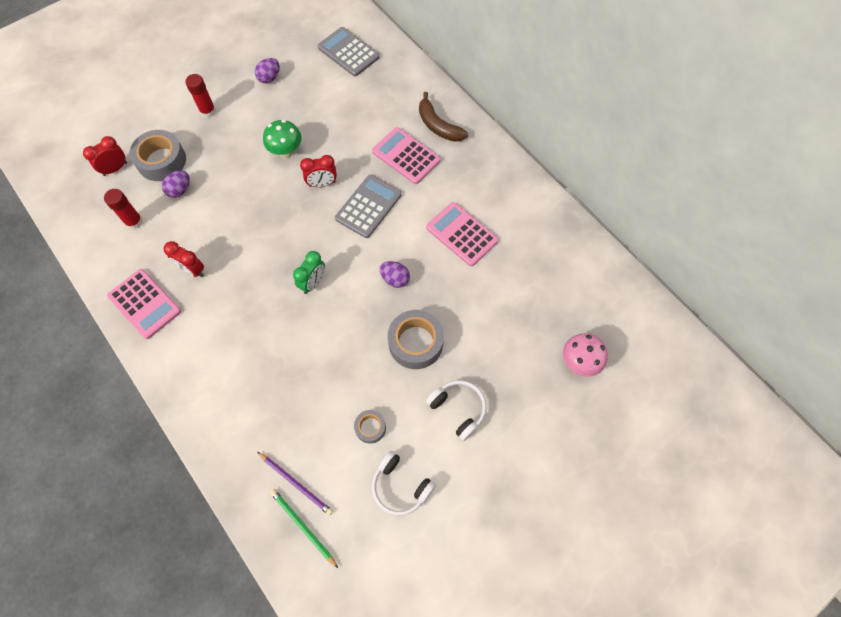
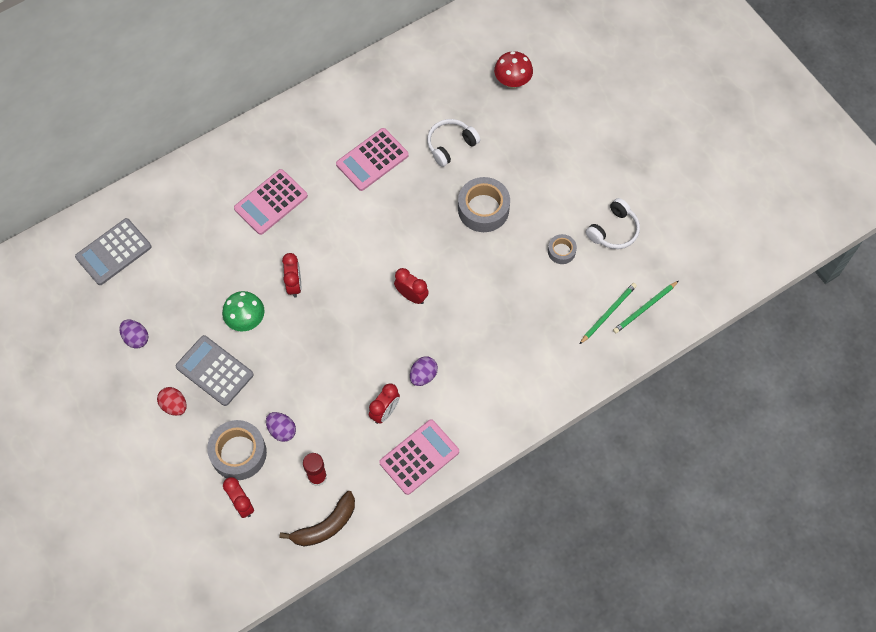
camera: 85 degrees left, 0 degrees up
(208, 111) = (174, 405): red glue stick -> red egg
(296, 483) = (608, 313): purple pencil -> green pencil
(313, 282) = (411, 296): green clock -> red clock
(368, 206) = (329, 241): grey calculator -> grey calculator (214, 371)
(395, 279) = (415, 222): purple egg -> purple egg (423, 375)
(438, 126) = (236, 169): brown banana -> brown banana (325, 525)
(458, 409) = (549, 180): white headphones -> white headphones (451, 145)
(579, 362) = (512, 82): pink mushroom -> red mushroom

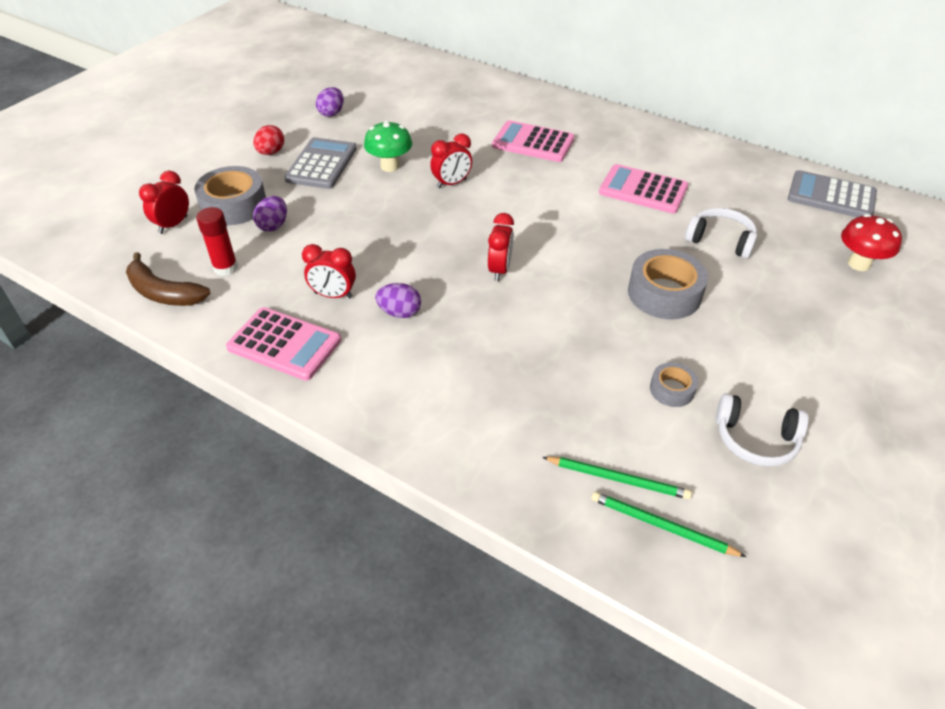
camera: 65 degrees right, 20 degrees down
(113, 252) = (411, 79): grey calculator -> grey calculator (831, 196)

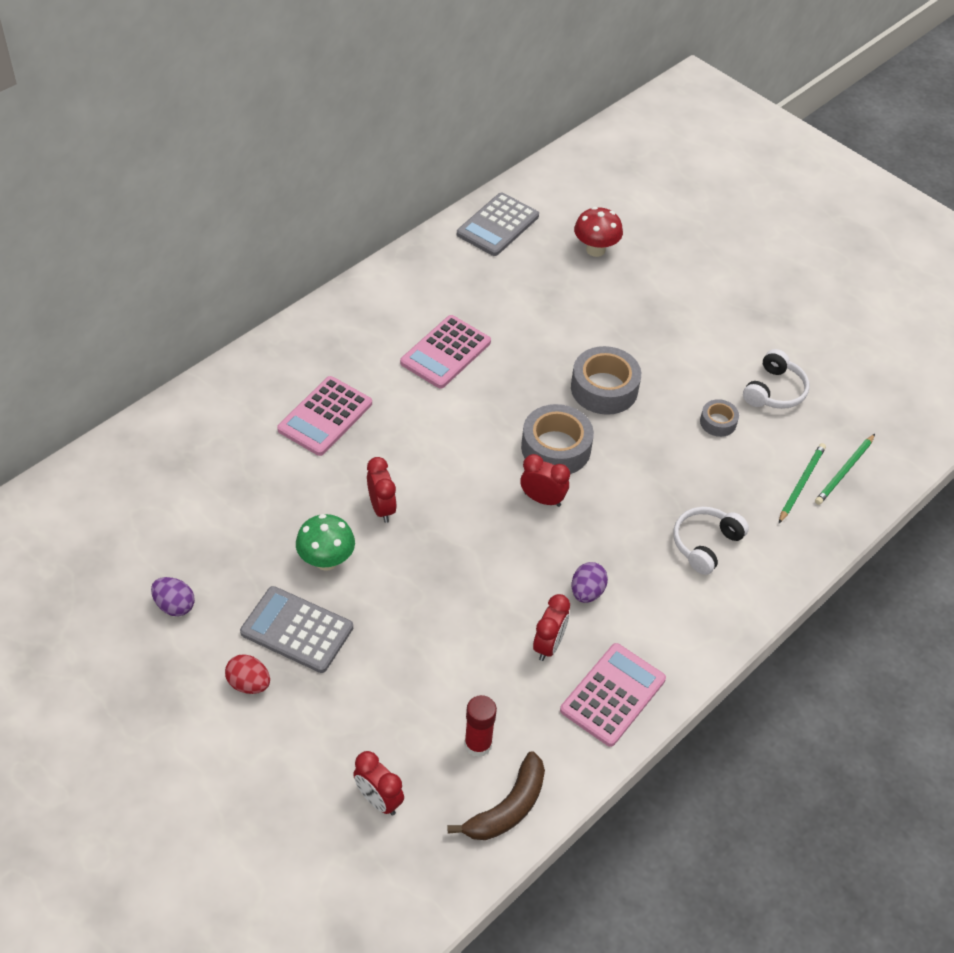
camera: 80 degrees left, 5 degrees up
(234, 205) = (357, 731): grey tape -> grey tape (556, 448)
(273, 225) = (411, 691): purple egg -> none
(720, 240) = (541, 324): white headphones -> white headphones (705, 544)

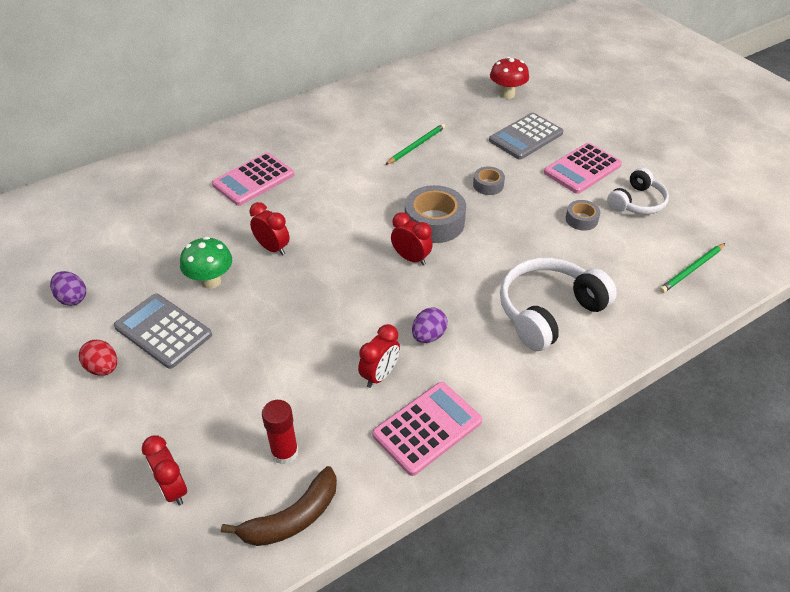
camera: 15 degrees right, 5 degrees down
(381, 508) = (272, 248): red clock -> red clock turned 45 degrees counterclockwise
(445, 352) = (365, 148): pink calculator -> pink calculator (582, 169)
(497, 225) = (434, 73): grey calculator -> grey calculator (526, 137)
(604, 388) = (488, 185): grey tape -> grey tape, size x0.54
(705, 544) = (549, 311): white headphones -> white headphones, size x1.60
(801, 483) = (649, 274): green pencil -> green pencil (416, 145)

